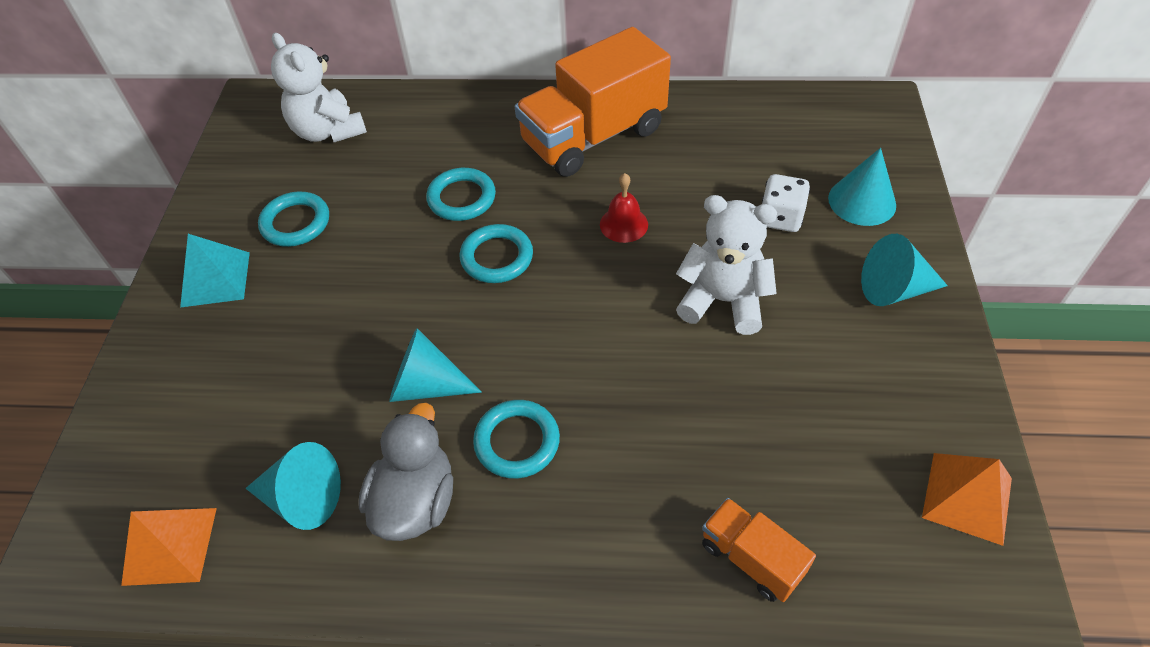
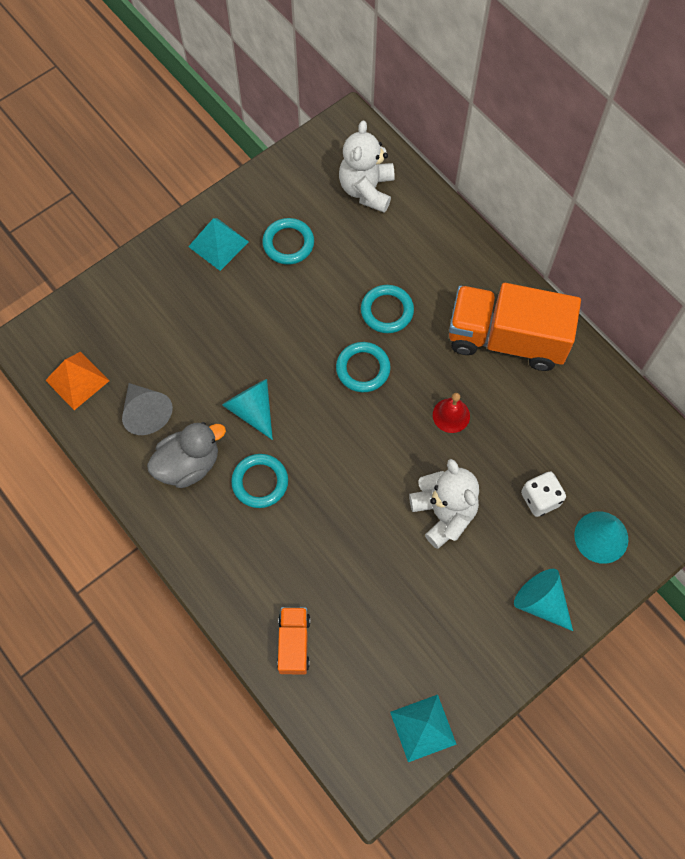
camera: 45 degrees right, 15 degrees up
(302, 498) = (146, 413): turquoise cone -> grey cone
(967, 497) = (423, 728): orange pyramid -> turquoise pyramid

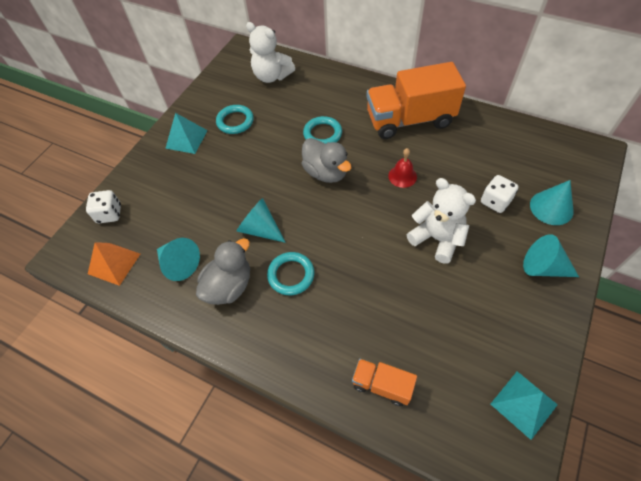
camera: 20 degrees left, 10 degrees down
(92, 313) = (109, 214): none -> white dice
(146, 413) = (179, 264): grey cone -> turquoise cone
(294, 643) = (382, 385): orange truck -> orange truck turned 45 degrees counterclockwise
(363, 369) = (326, 172): turquoise ring -> grey duck
(366, 189) = (272, 76): white teddy bear -> white teddy bear turned 45 degrees counterclockwise

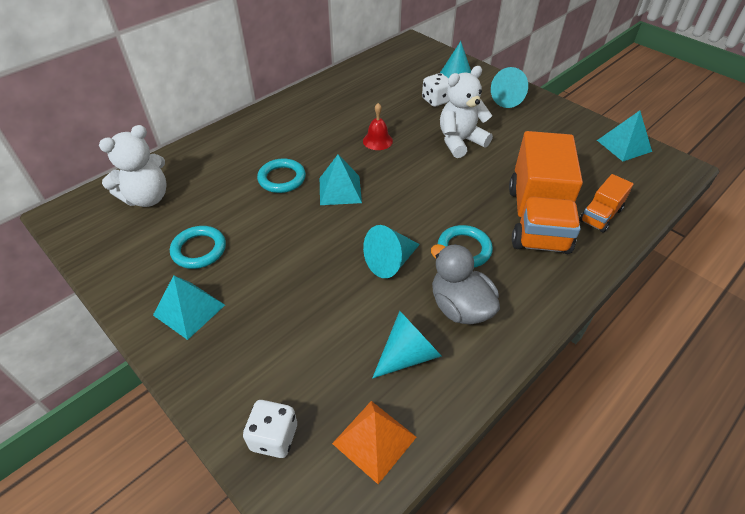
camera: 75 degrees left, 10 degrees down
(326, 172) = (340, 190): grey duck -> turquoise pyramid
(409, 120) = (309, 116): orange truck -> orange truck (537, 219)

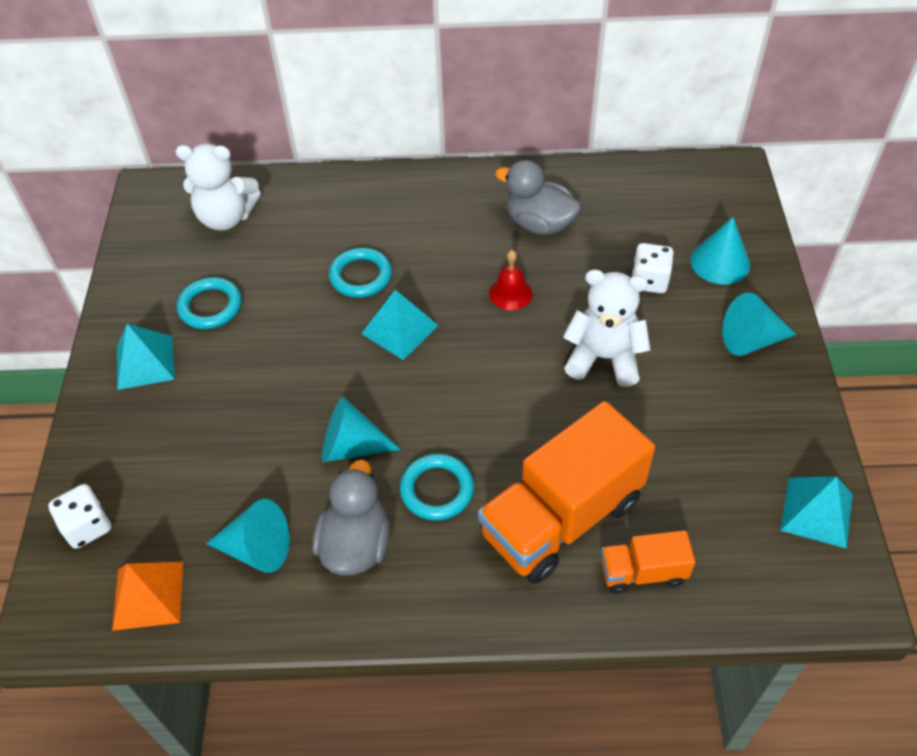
camera: 45 degrees right, 5 degrees up
(350, 104) = (539, 223): none -> grey duck

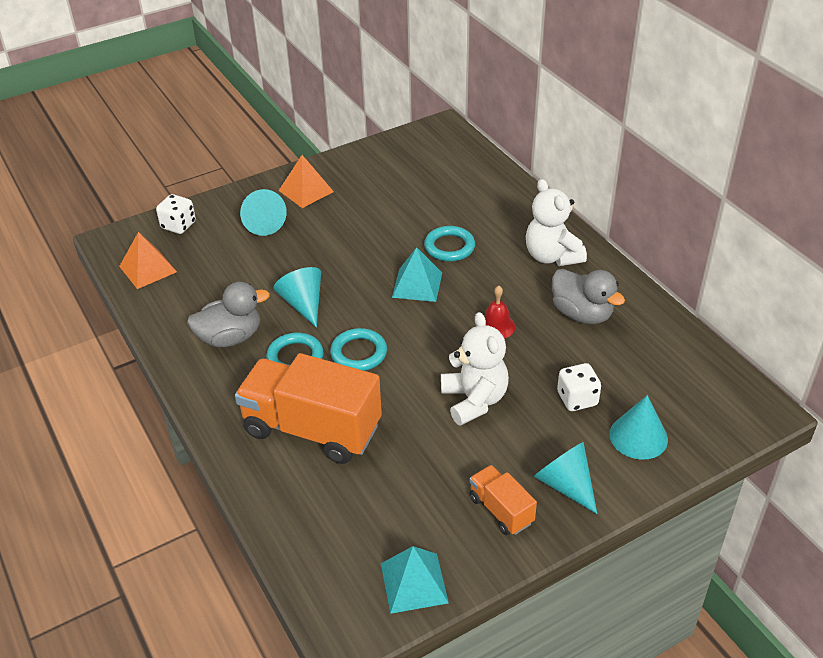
camera: 60 degrees right, 10 degrees down
(145, 362) = (306, 191): turquoise pyramid -> orange pyramid
(210, 306) = (369, 195): turquoise ring -> turquoise ring (359, 353)
(226, 217) = (449, 167): white teddy bear -> white teddy bear (552, 256)
(257, 548) = (203, 297): turquoise cone -> turquoise cone (263, 223)
(539, 223) = (582, 314): grey duck -> grey duck turned 135 degrees clockwise
(642, 572) = (292, 490): orange truck -> orange truck (501, 510)

